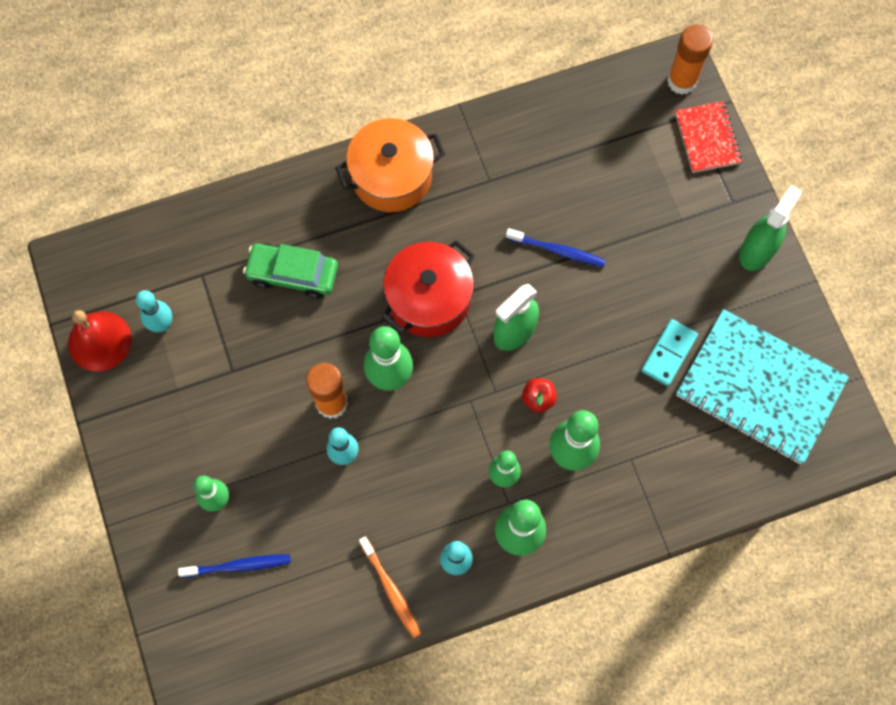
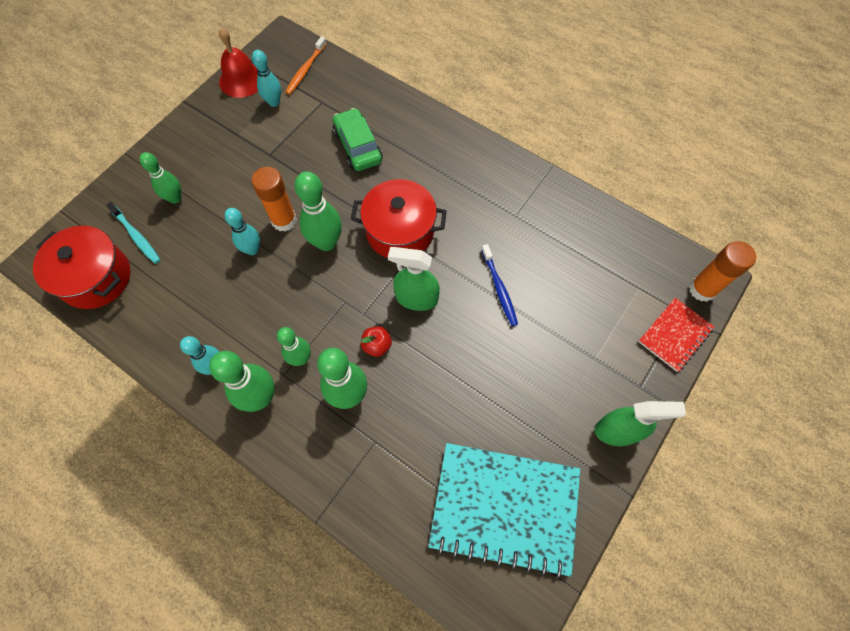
camera: 55 degrees right, 5 degrees down
(238, 566) = (136, 236): blue toothbrush -> turquoise toothbrush
(262, 633) = (96, 278): none -> red pot
(391, 177) = (469, 158): orange pot -> none
(391, 590) = (170, 337): orange toothbrush -> orange toothbrush (305, 70)
(669, 353) = (480, 416): turquoise domino -> none
(759, 388) = (504, 507): turquoise notebook -> turquoise notebook turned 75 degrees counterclockwise

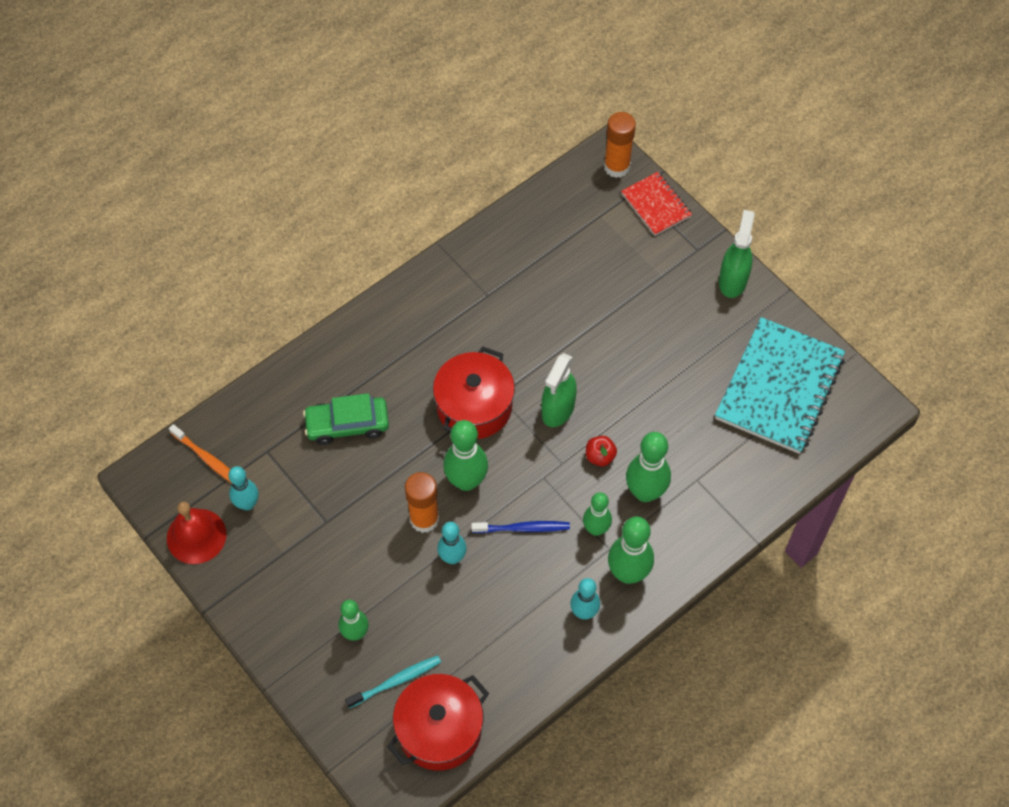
camera: 75 degrees left, 5 degrees down
(499, 288) = (568, 333): blue toothbrush -> blue toothbrush (523, 528)

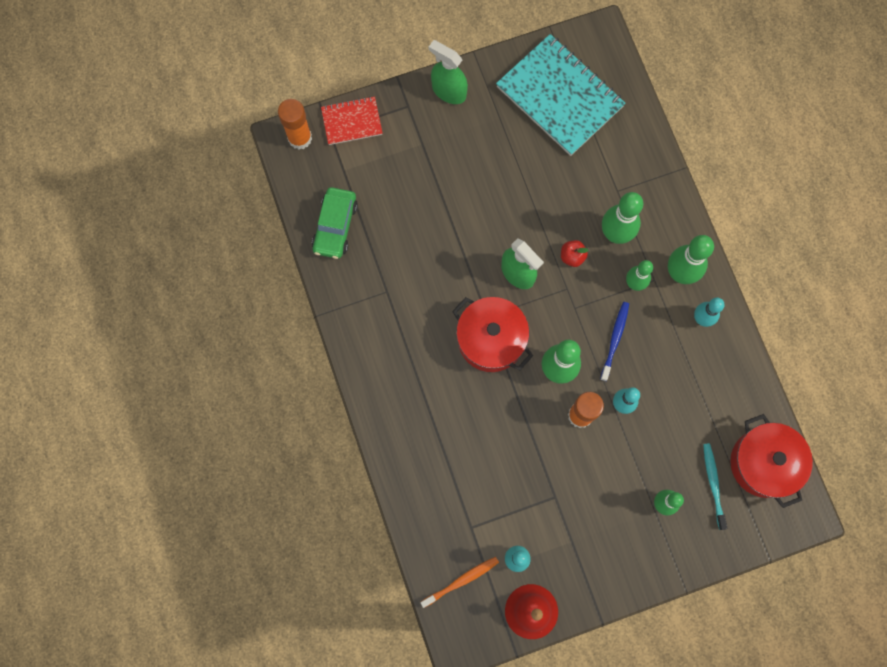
camera: 70 degrees left, 15 degrees up
(347, 424) = (470, 450): green car -> green car (335, 226)

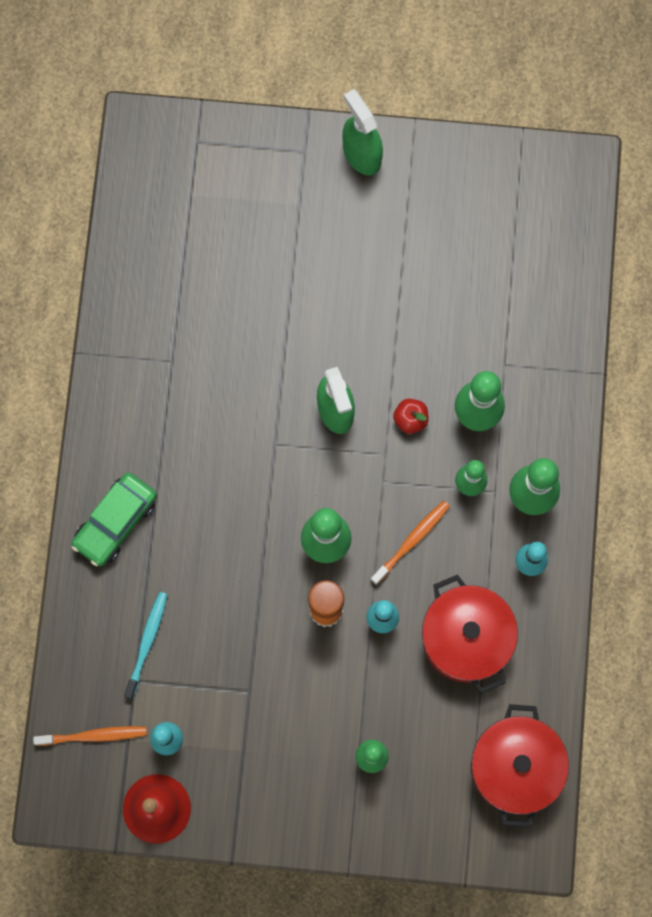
camera: 25 degrees right, 0 degrees up
(300, 138) = (157, 133): orange glue stick -> none
(335, 226) = (148, 257): green car -> green car (115, 522)
(352, 122) = (228, 140): red notebook -> none
(491, 339) = (265, 474): red pot -> red pot (466, 638)
(559, 97) = (492, 220): turquoise notebook -> none
(615, 339) = (412, 541): blue toothbrush -> orange toothbrush
(713, 484) = (443, 763): turquoise toothbrush -> turquoise toothbrush (147, 643)

